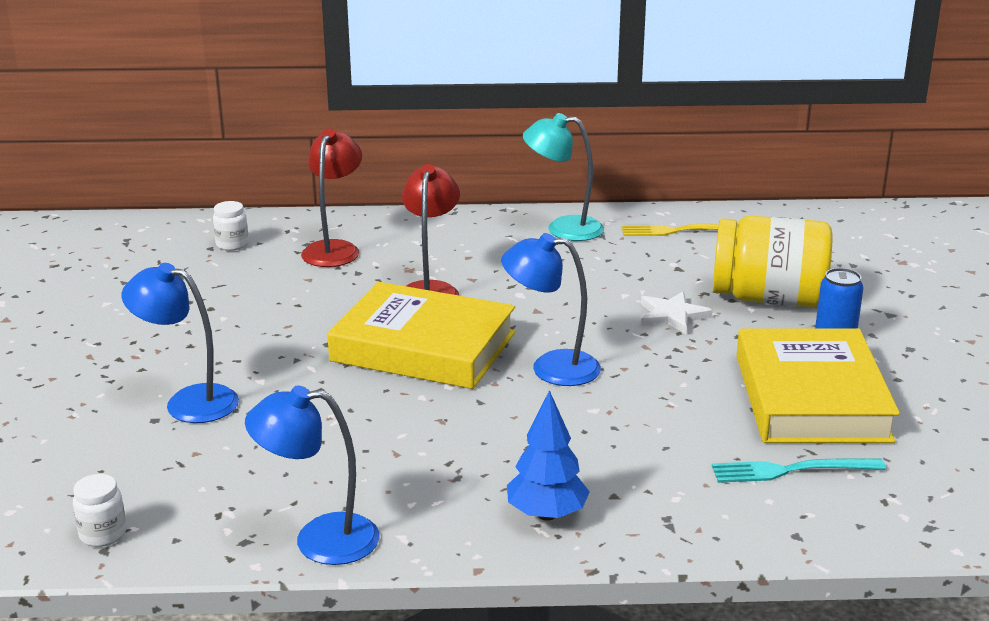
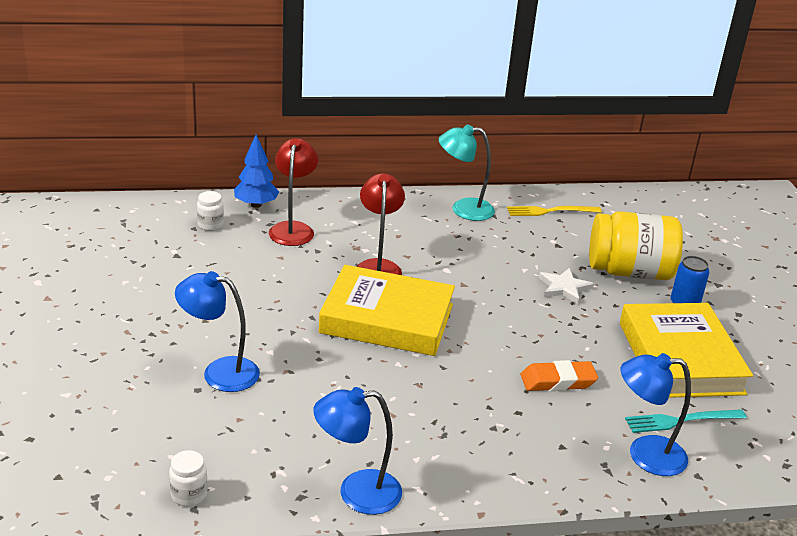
camera: 10 degrees left, 5 degrees up
(547, 514) = (518, 464): blue tree -> blue tree (256, 205)
(551, 367) = (487, 335): blue lamp -> blue lamp (645, 455)
(631, 421) = (558, 381): none -> orange eraser

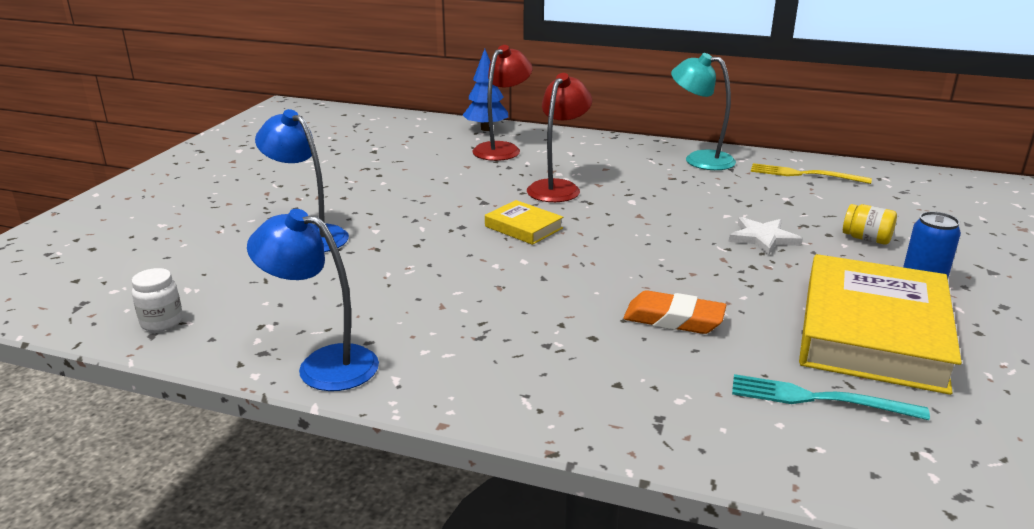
camera: 30 degrees right, 5 degrees down
(210, 225) = (428, 136): white jar -> none
(387, 318) = (523, 227): yellow book -> yellow book, size x0.46
(629, 272) = (866, 239): yellow jar -> yellow jar, size x0.42
(645, 455) = (729, 422): blue lamp -> none

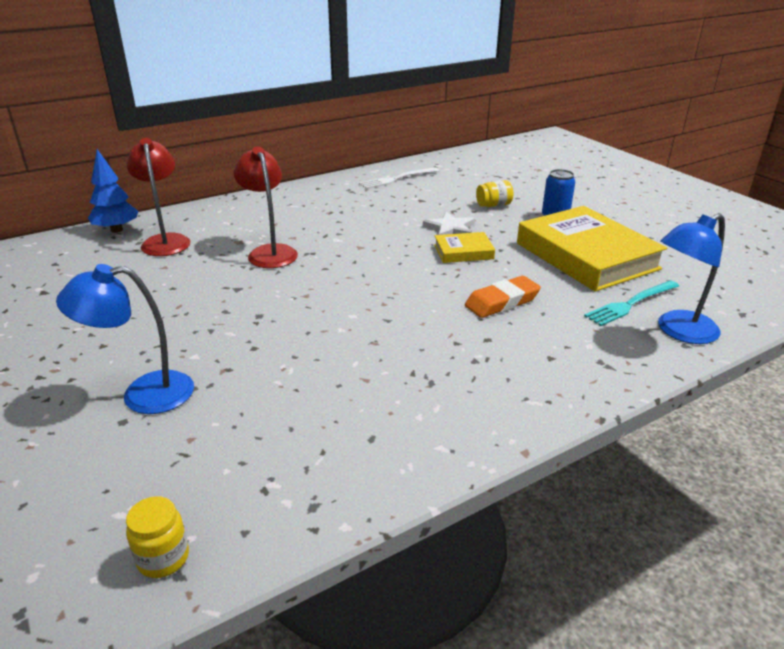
camera: 50 degrees left, 5 degrees up
(162, 322) = (163, 558): white jar -> yellow jar
(323, 364) = (377, 477): blue lamp -> blue lamp (679, 331)
(523, 227) = (305, 292): yellow book -> yellow book (463, 252)
(699, 159) = (322, 192): turquoise lamp -> none
(805, 174) = (397, 179): yellow fork -> white fork

